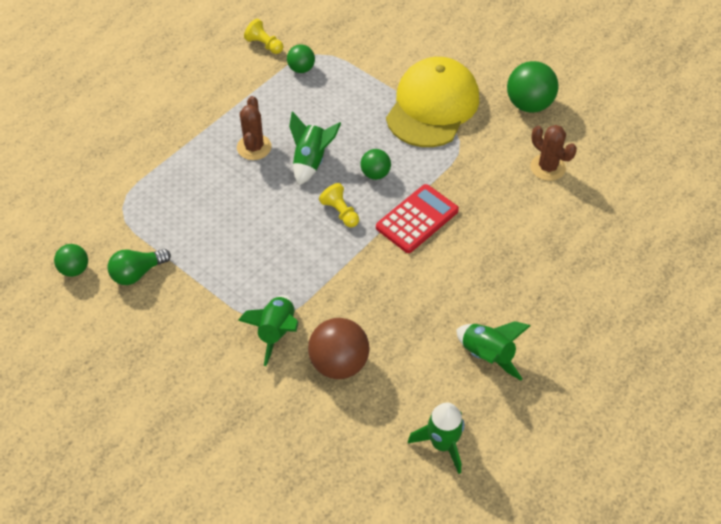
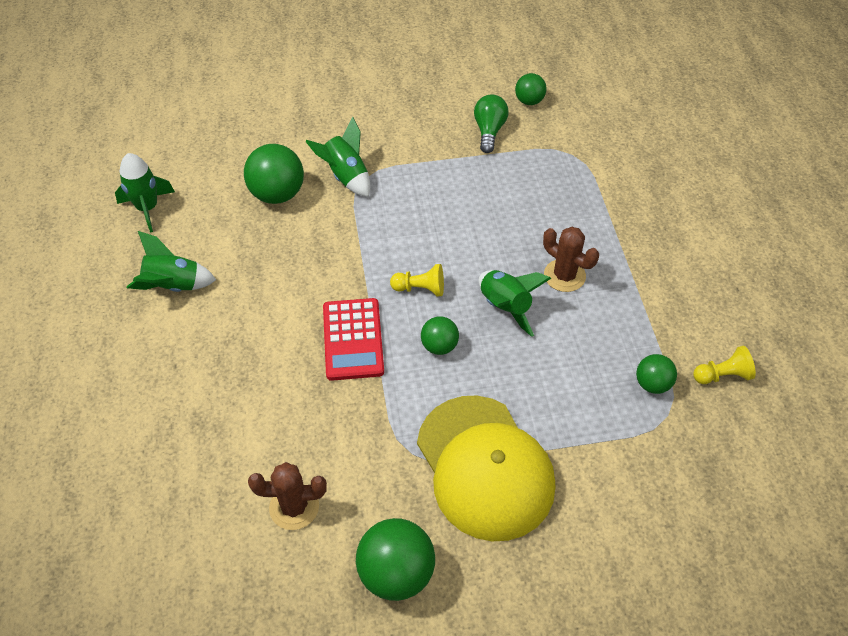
camera: 130 degrees right, 0 degrees up
(339, 363) = (277, 194): brown ball -> green ball

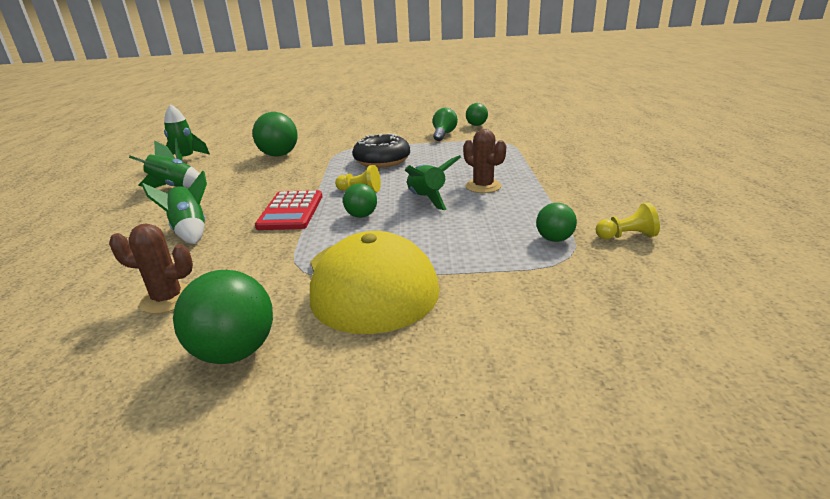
camera: 10 degrees right, 25 degrees down
(346, 176) = (332, 149): green rocket -> green rocket (190, 231)
(425, 210) = (382, 161): none -> black donut

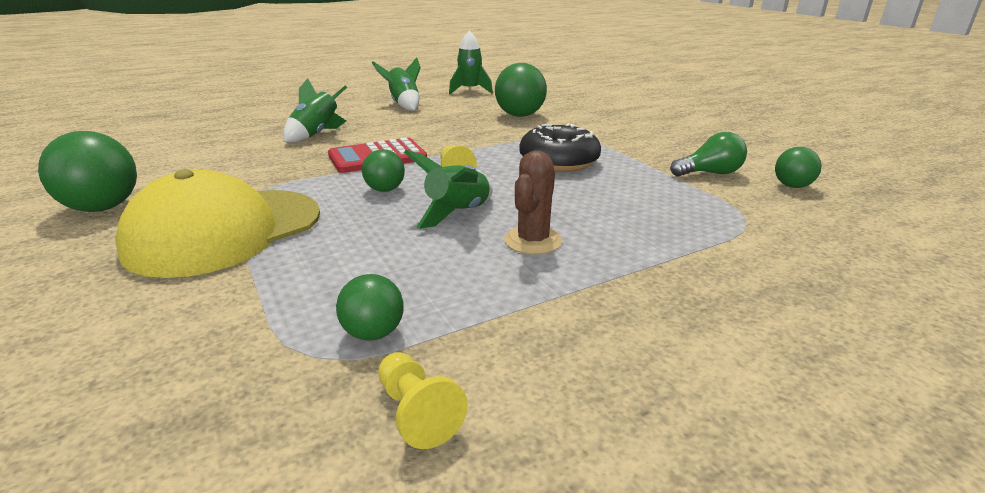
camera: 60 degrees right, 0 degrees up
(168, 299) = (192, 162): brown cactus -> none

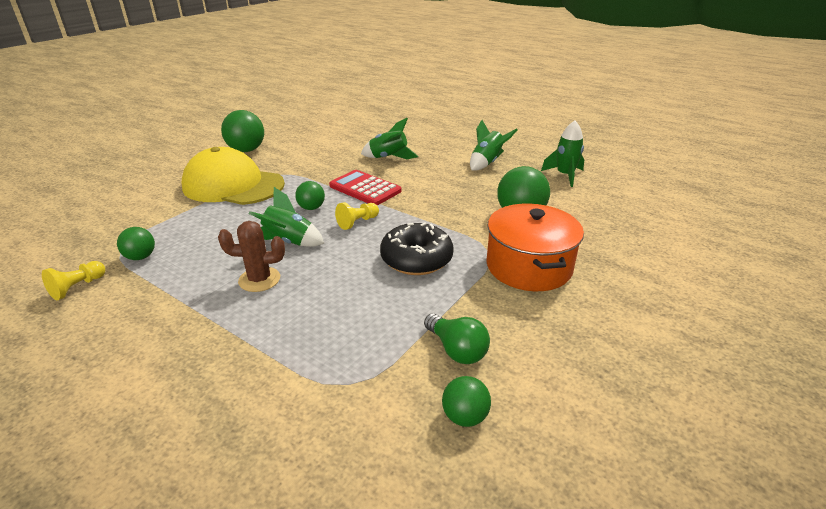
camera: 65 degrees right, 5 degrees up
(604, 130) = (529, 266): none -> orange pot

